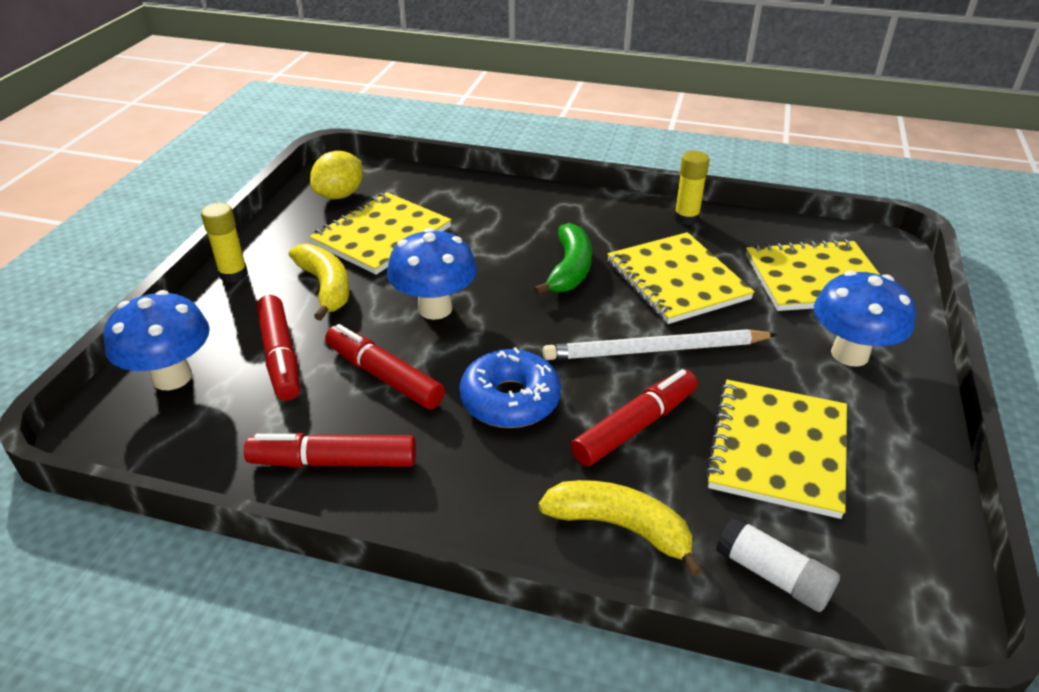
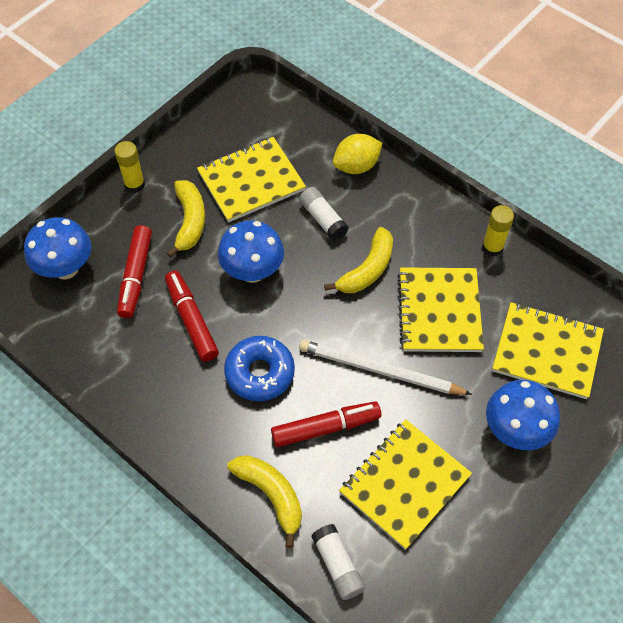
camera: 25 degrees right, 20 degrees up
(334, 462) = (133, 377): red marker -> none
(340, 195) = (241, 123): yellow lemon -> yellow lemon (356, 166)
(488, 244) = (323, 219): none -> white glue stick
(570, 270) = (367, 269): green banana -> yellow banana

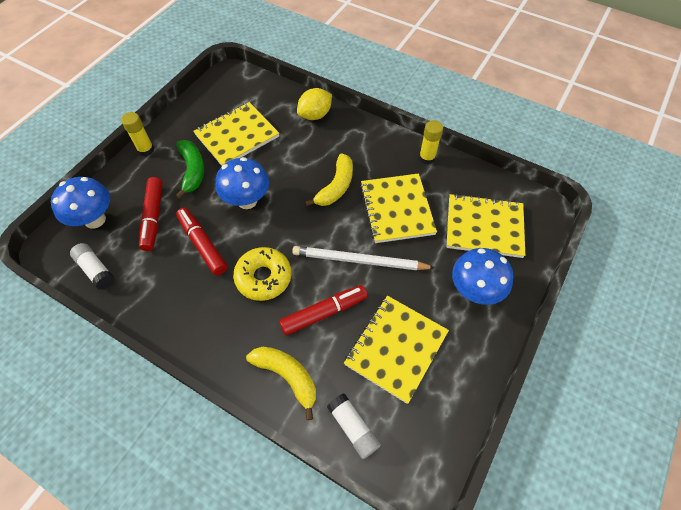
camera: 10 degrees left, 0 degrees up
(190, 221) = (192, 171): yellow banana -> green banana
(260, 373) = (263, 277): blue donut -> yellow donut
(323, 219) = (296, 155): white glue stick -> white glue stick (96, 270)

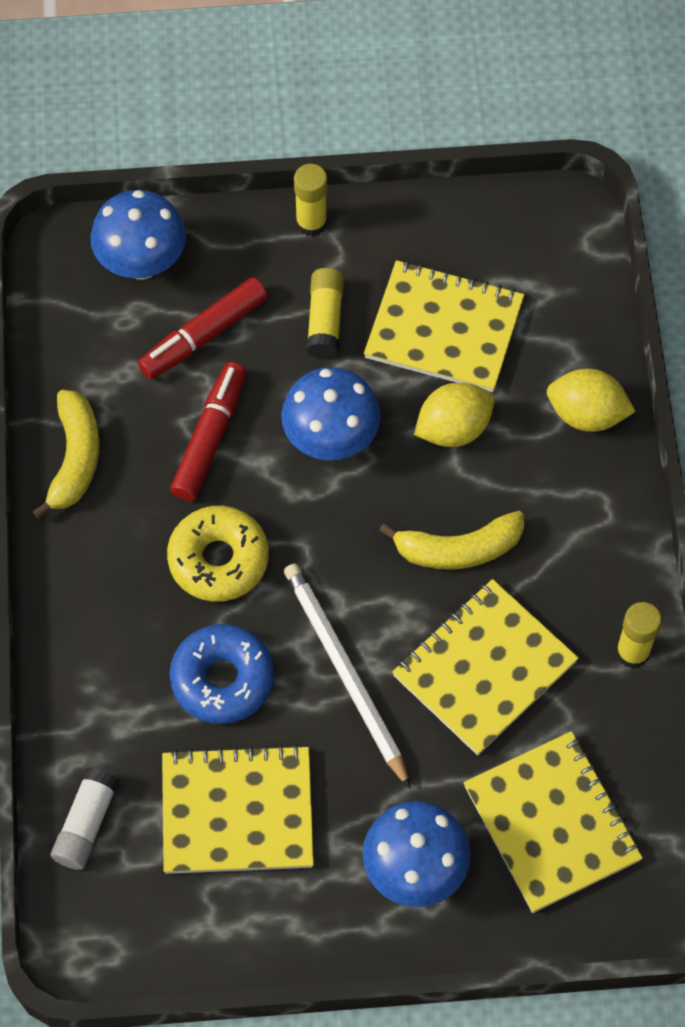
camera: 55 degrees right, 5 degrees up
(96, 270) = (70, 335): white glue stick -> none
(192, 171) = (325, 320): green banana -> yellow glue stick
(282, 158) = (453, 429): none -> yellow lemon
(287, 376) = (97, 695): yellow banana -> yellow banana (75, 459)
(323, 313) = (222, 679): red marker -> blue donut

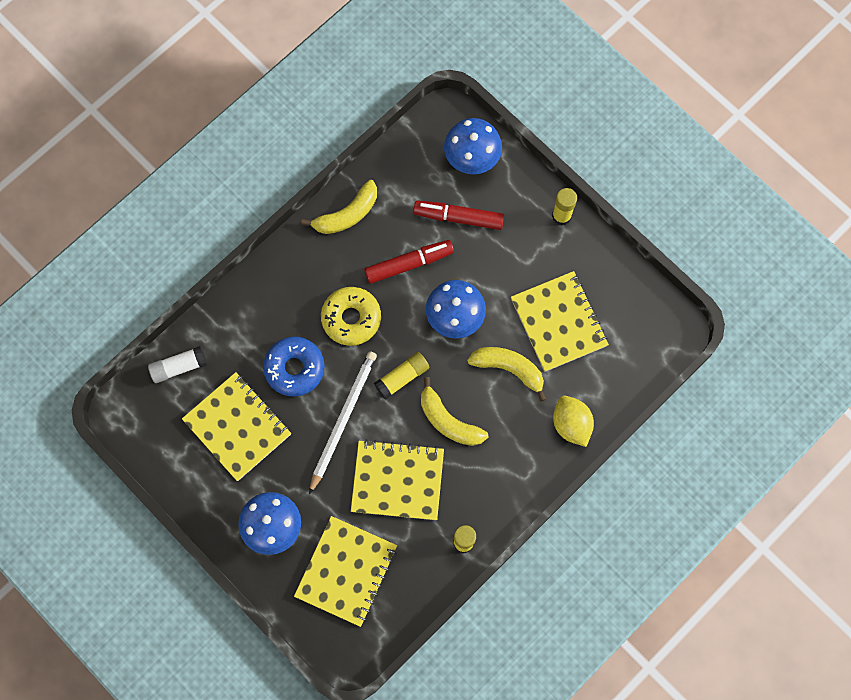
camera: 50 degrees right, 10 degrees up
(325, 320) = (515, 265): yellow glue stick -> yellow glue stick (402, 377)
(453, 429) = (509, 369): yellow lemon -> yellow banana

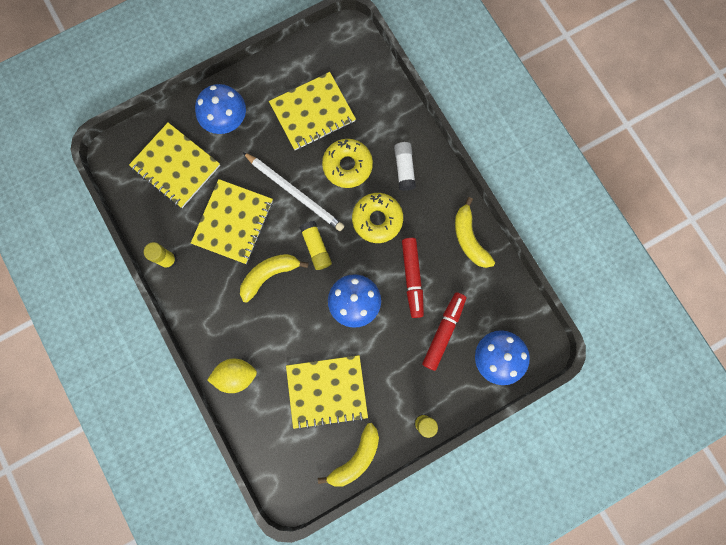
camera: 105 degrees right, 5 degrees up
(178, 367) = (373, 80): white glue stick -> white glue stick (404, 168)
(294, 368) = (347, 166): blue donut -> yellow donut
(509, 369) = (298, 337): yellow banana -> yellow banana (356, 458)

